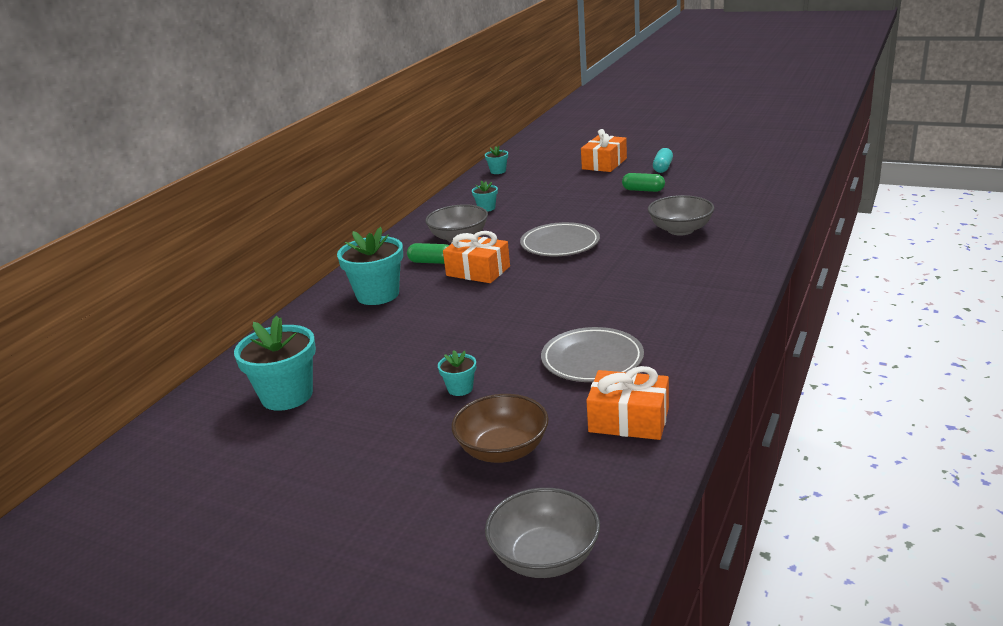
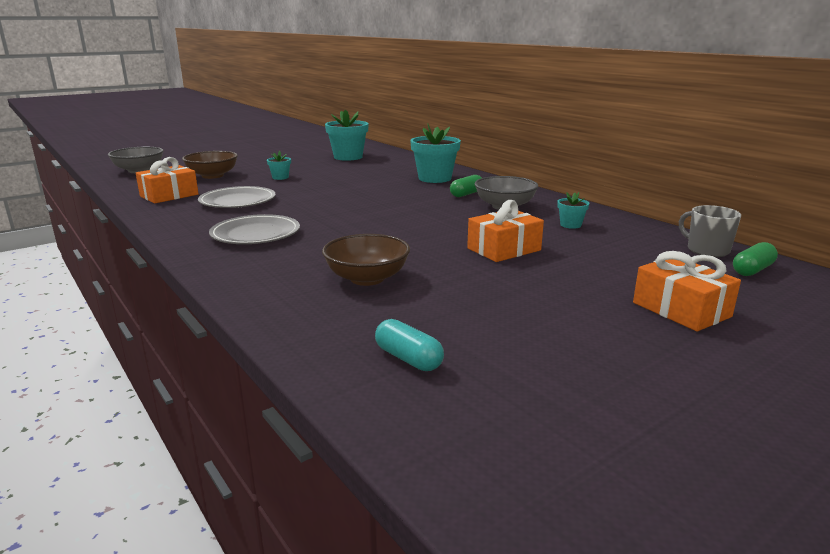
camera: 115 degrees right, 5 degrees down
(478, 271) = (423, 201): orange gift -> orange gift (504, 249)
(498, 171) = (706, 250): turquoise flower pot -> grey mug
(560, 244) = (429, 230): grey plate -> grey plate (255, 234)
(643, 190) = (525, 299): green capsule -> green capsule (752, 270)
(662, 168) = (613, 341): turquoise capsule -> turquoise capsule (408, 358)
(680, 230) = (367, 278): grey bowl -> brown bowl

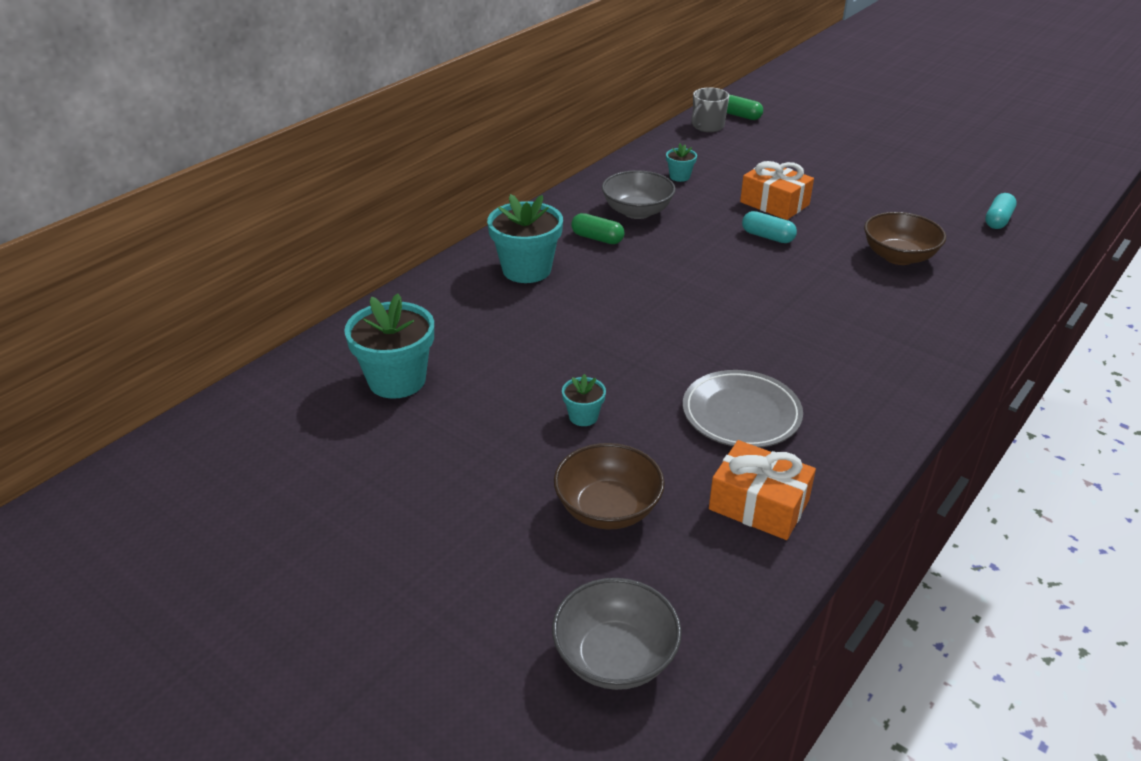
camera: 105 degrees left, 15 degrees up
(255, 234) = (851, 351): grey plate -> none
(439, 237) = (767, 237): none -> turquoise capsule
(681, 310) = (836, 141): orange gift -> none

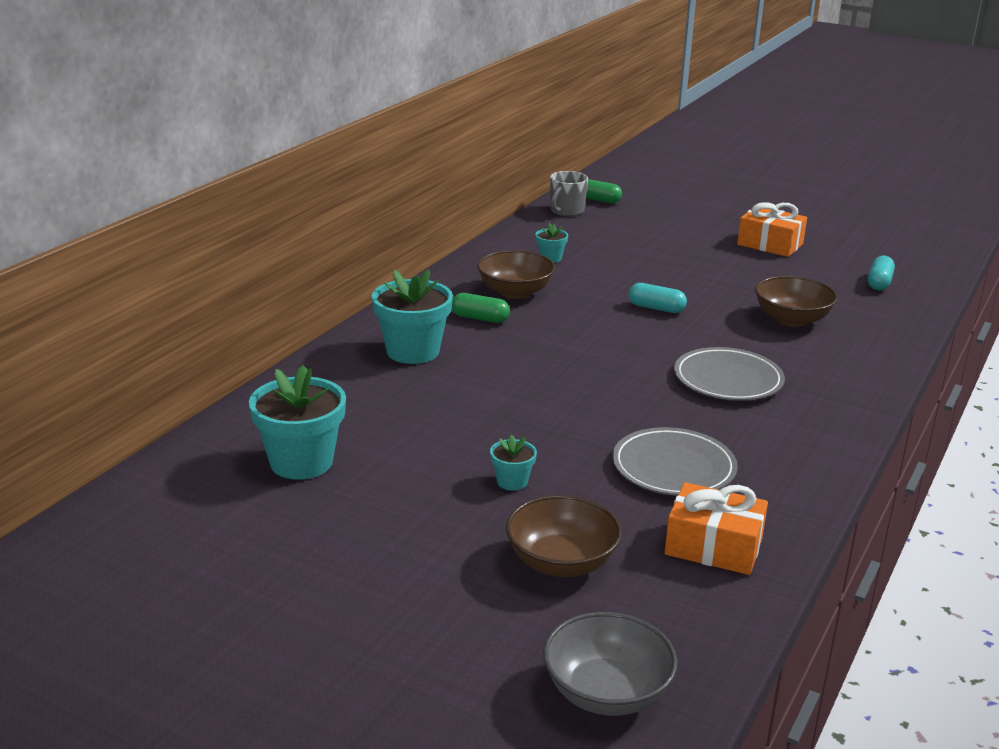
camera: 10 degrees left, 10 degrees down
(637, 211) = (515, 292): grey bowl -> brown bowl
(774, 203) = (655, 278): orange gift -> orange gift (770, 244)
(818, 320) = (728, 379): none -> grey plate

